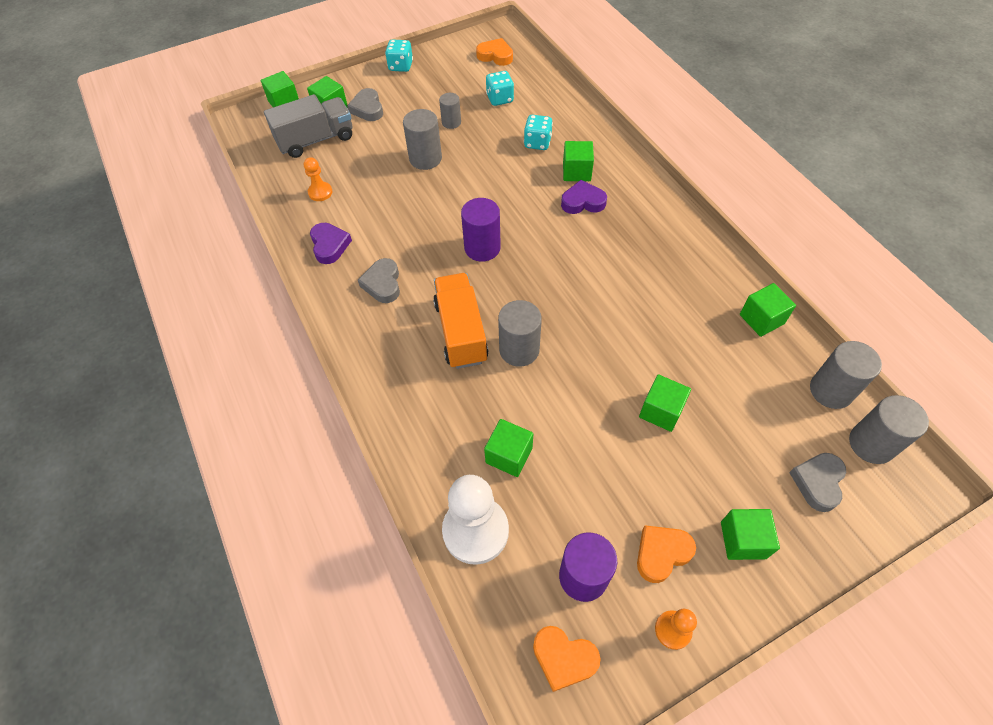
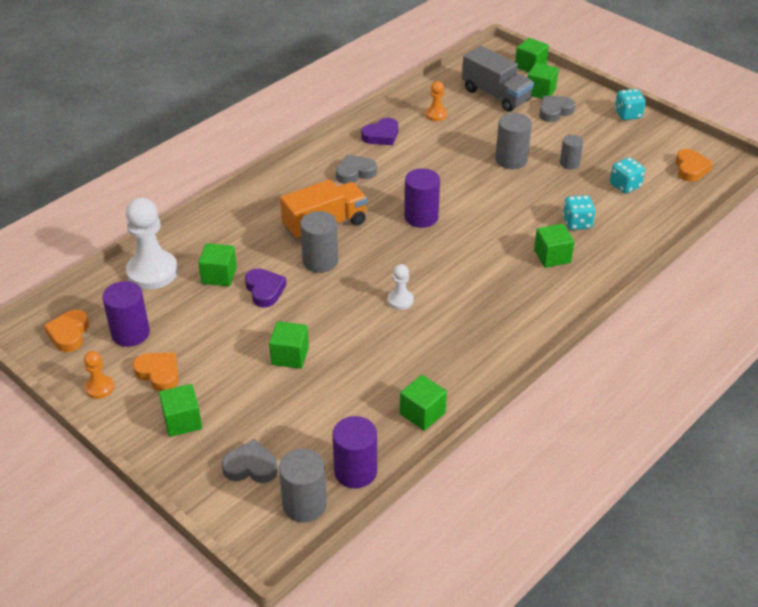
camera: 70 degrees right, 15 degrees down
(583, 202) = (513, 268): purple heart -> purple heart (264, 290)
(602, 296) = (400, 300): none -> white pawn
(831, 390) = (355, 471): grey cylinder -> purple cylinder

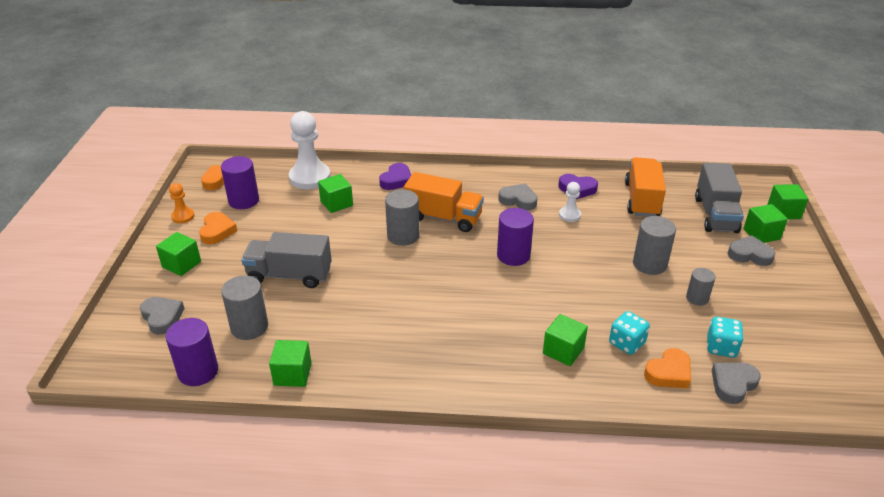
camera: 50 degrees right, 5 degrees down
(264, 290) = (344, 229): purple heart -> purple heart (396, 180)
(290, 356) = (290, 275): green cube -> grey truck
(304, 505) = (144, 363): grey cylinder -> grey cylinder (249, 327)
(400, 300) = (406, 295): white pawn -> white pawn (569, 215)
(436, 115) = (642, 200): orange pawn -> orange truck
(628, 114) = (821, 298): turquoise dice -> none
(660, 203) = (733, 384): none -> grey heart
(691, 169) = (815, 380): orange heart -> orange heart (669, 373)

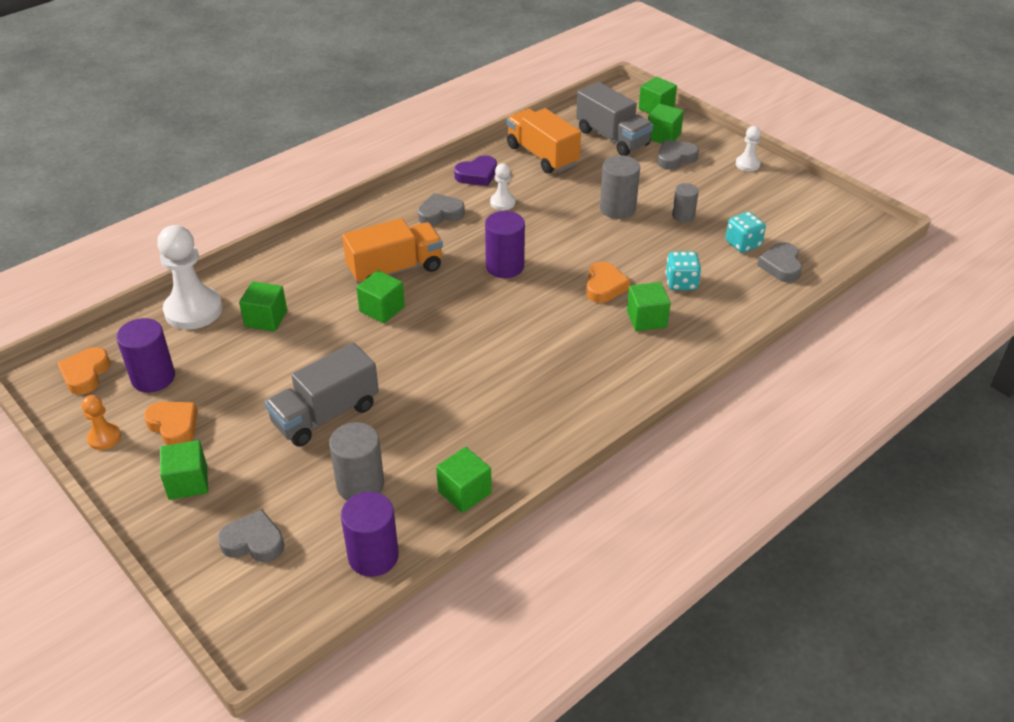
camera: 45 degrees left, 5 degrees up
(396, 180) = (294, 260): purple heart -> none
(403, 236) = (382, 309): grey cylinder -> green cube
(669, 373) = (734, 285): orange heart -> orange heart (604, 286)
(812, 292) = (747, 164): none -> white pawn

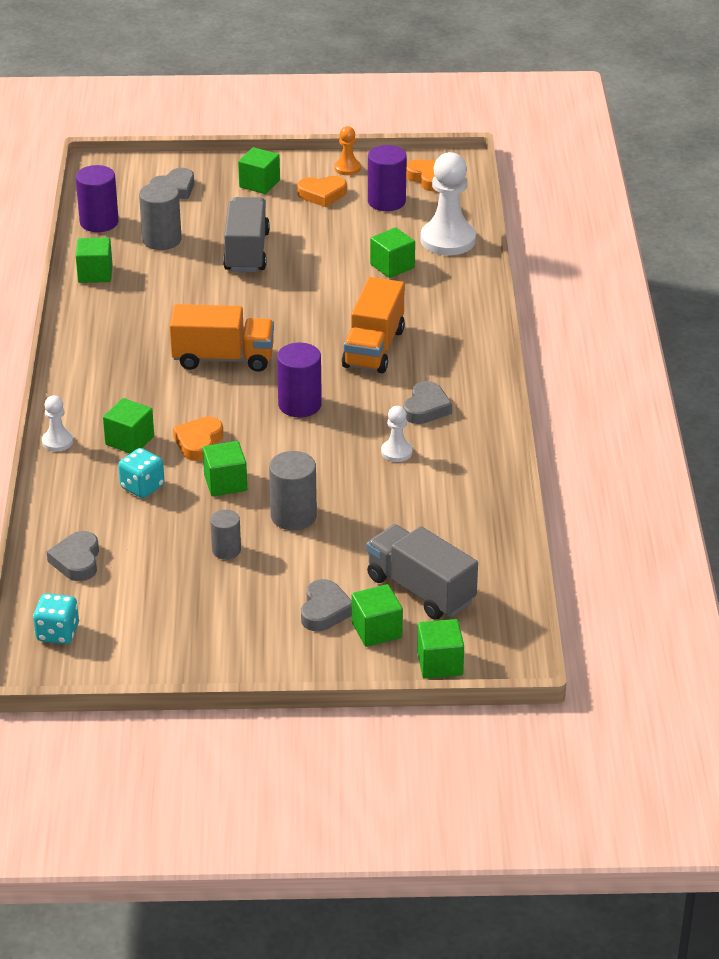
camera: 130 degrees right, 5 degrees down
(382, 309) = (330, 320): green cube -> green cube (225, 483)
(477, 175) = (464, 460): purple heart -> none
(542, 155) = (447, 520): orange truck -> orange truck (223, 358)
(604, 286) = (199, 442): orange heart -> orange heart turned 60 degrees clockwise
(612, 138) = (420, 590): grey truck -> grey truck turned 45 degrees clockwise
(743, 244) = (136, 559): turquoise dice -> turquoise dice (57, 633)
(747, 164) = (246, 656): white pawn -> white pawn (57, 441)
(781, 266) = (77, 561): grey heart -> grey heart turned 135 degrees counterclockwise

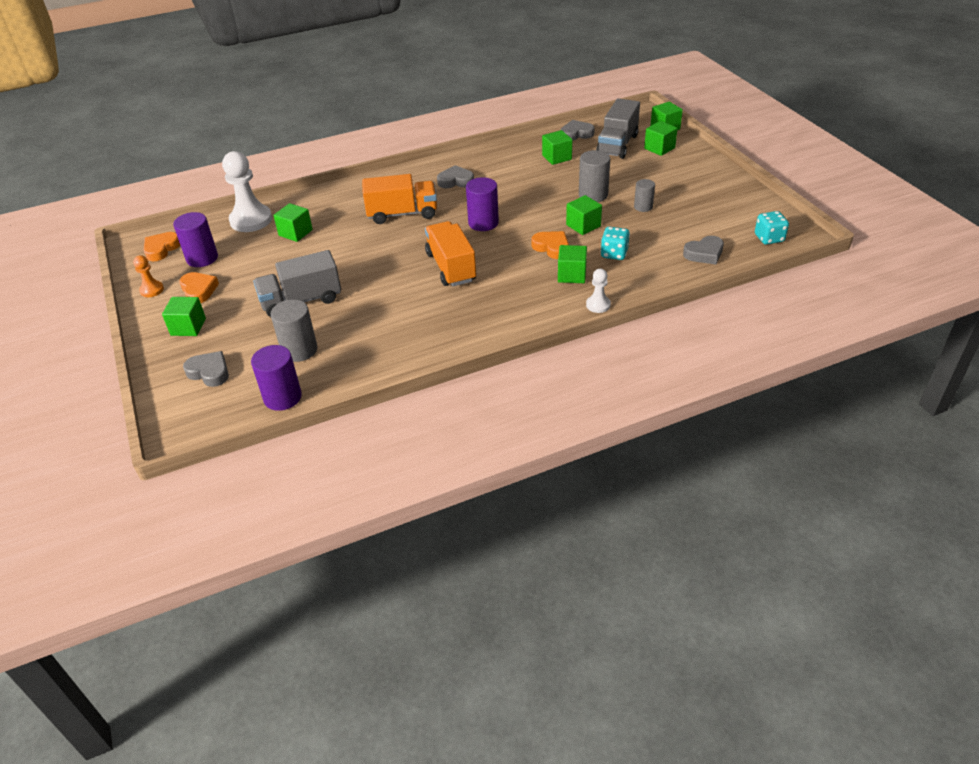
camera: 110 degrees left, 5 degrees up
(95, 274) = (369, 368): green cube -> green cube (556, 157)
(199, 442) = (551, 247): orange heart -> orange heart turned 135 degrees counterclockwise
(325, 610) = (660, 165): grey heart -> grey heart (576, 134)
(396, 452) = (506, 179): white pawn -> none

